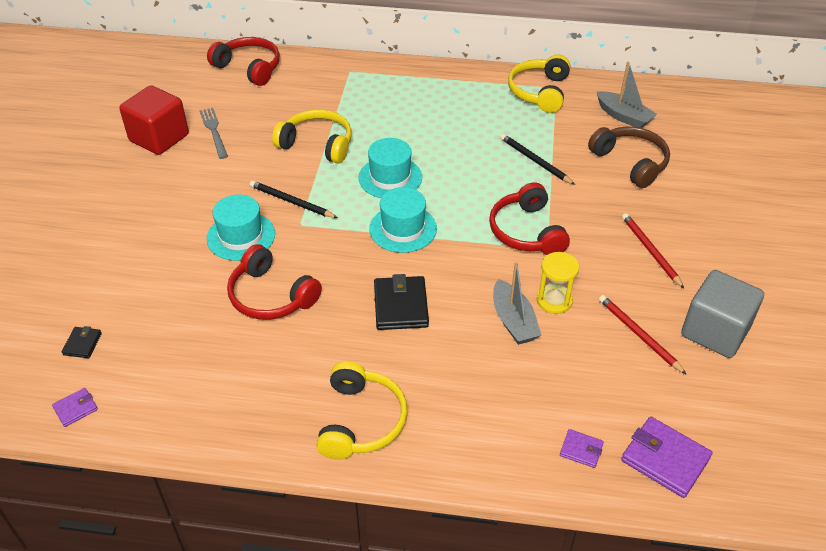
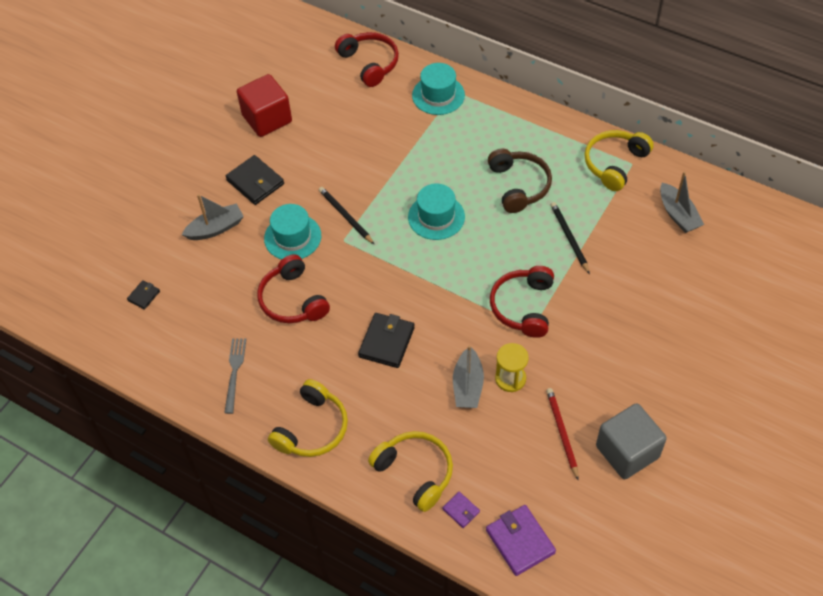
camera: 25 degrees right, 10 degrees up
(75, 408) = (122, 347): purple wallet -> none
(145, 252) = (216, 228): none -> grey boat
(172, 197) = (255, 182): none -> black wallet
(214, 131) = (313, 125): grey fork -> grey fork (234, 372)
(317, 144) = (391, 164): yellow headphones -> yellow headphones (415, 472)
(403, 229) = (422, 271): turquoise hat -> turquoise hat (438, 95)
(630, 162) = (654, 266): brown headphones -> brown headphones (519, 185)
(650, 251) = (618, 360): red pencil -> none

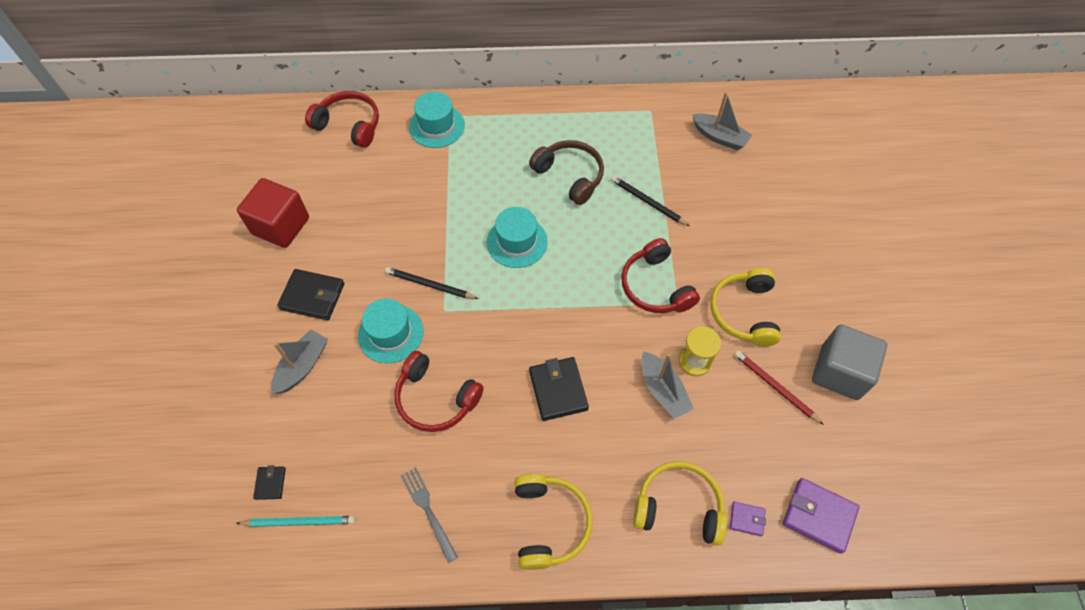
camera: 35 degrees left, 5 degrees up
(146, 331) = (299, 521): none -> turquoise pencil
(614, 164) = (636, 117): yellow headphones -> yellow headphones (744, 312)

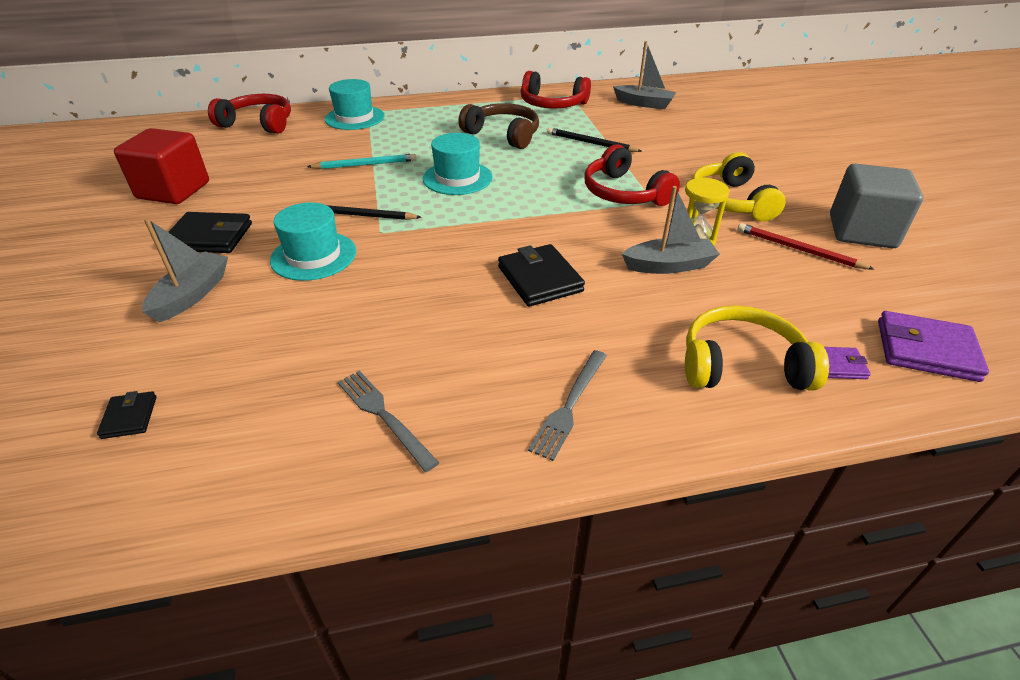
camera: 10 degrees left, 20 degrees down
(299, 521) = (173, 456): turquoise pencil -> turquoise pencil (365, 164)
(435, 398) = (380, 303): red headphones -> red headphones (552, 104)
(549, 523) = (569, 405): yellow headphones -> grey fork
(662, 390) = (669, 265): grey boat -> grey boat turned 60 degrees counterclockwise

